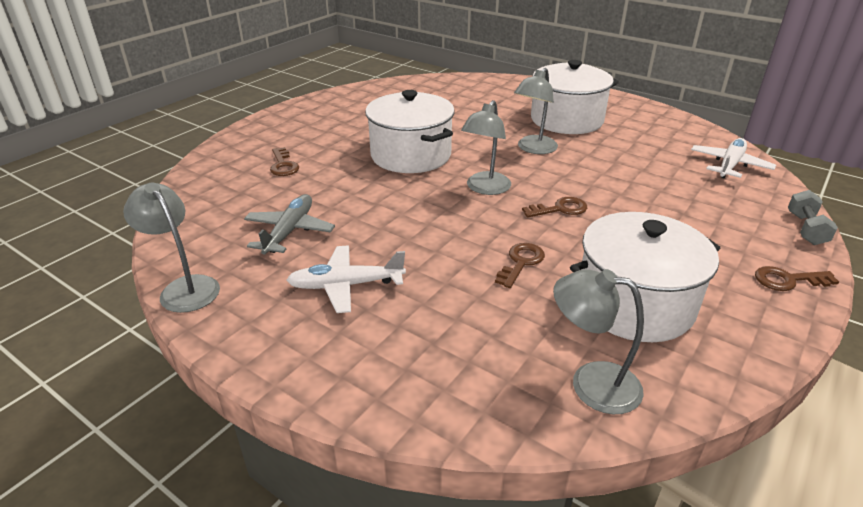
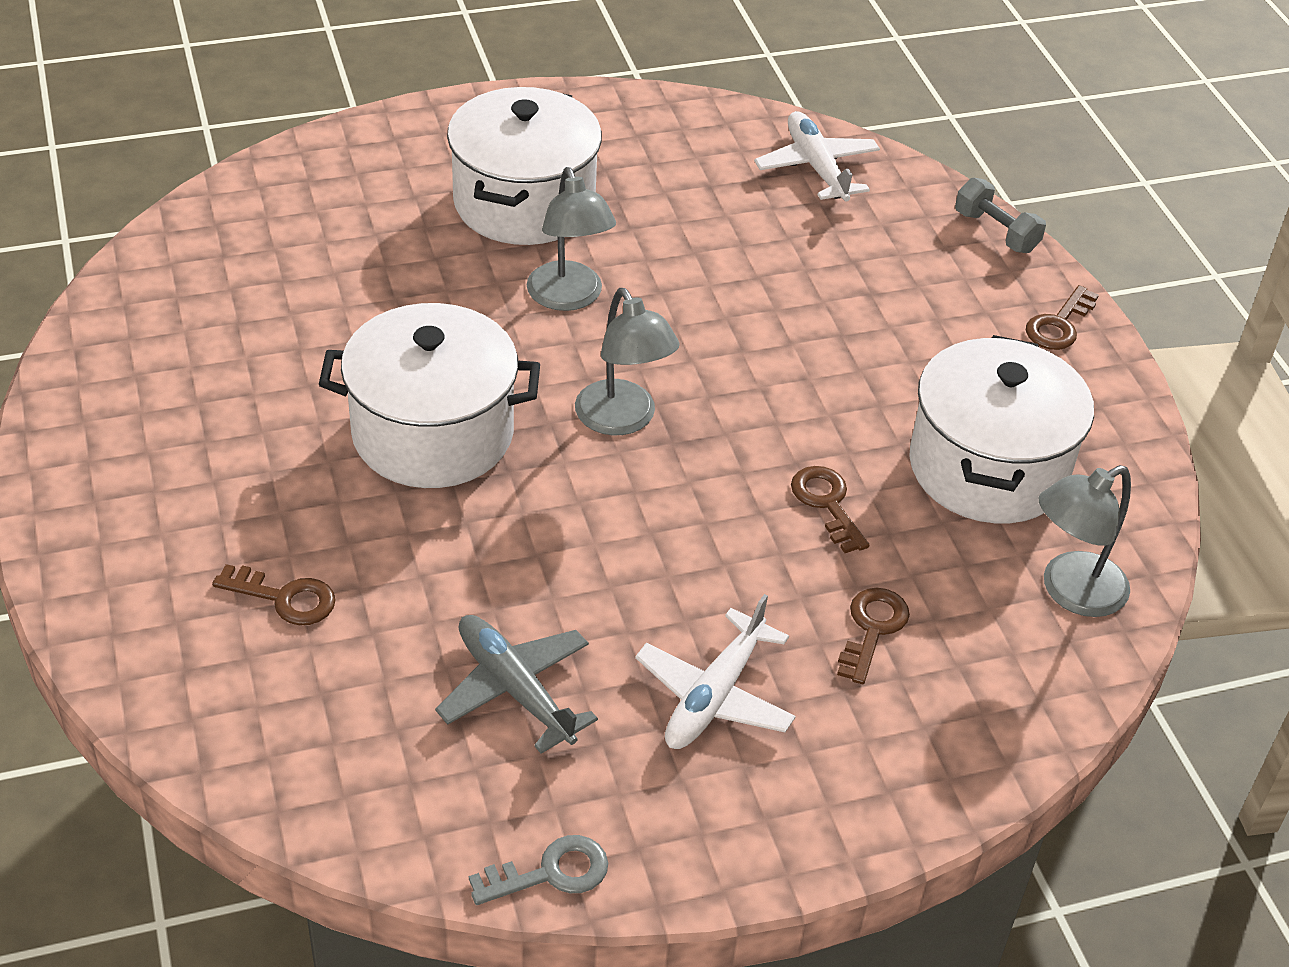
camera: 55 degrees left, 10 degrees up
(184, 287) = (551, 873): grey lamp -> grey key
(560, 209) = (751, 387): brown key -> brown key (872, 629)

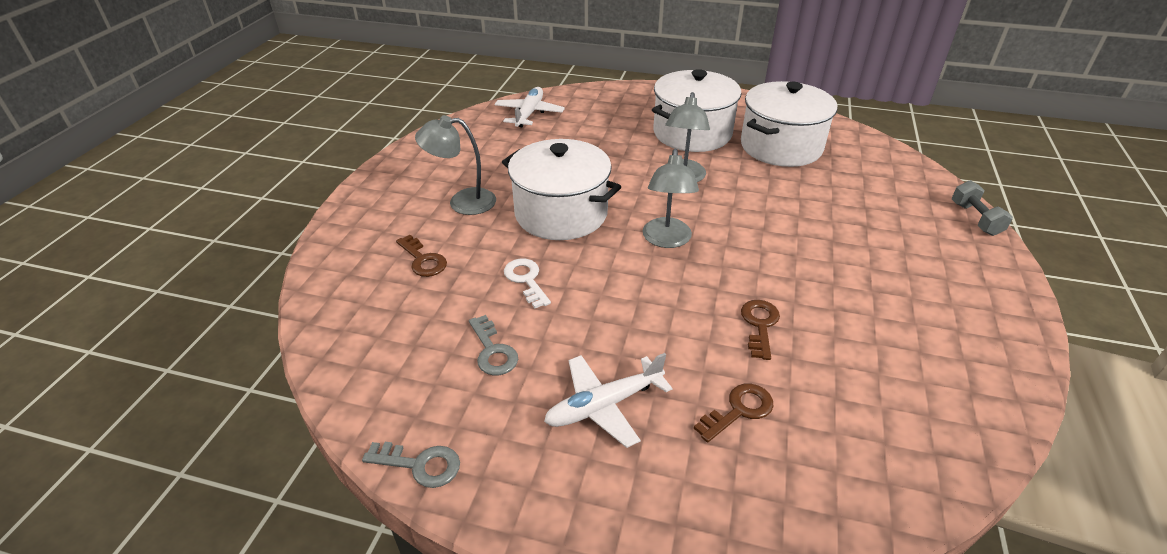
camera: 35 degrees right, 5 degrees down
(472, 565) = (526, 280): none -> white key
(515, 690) = (493, 351): grey plane -> grey key
(817, 167) = (872, 159): white plane -> white plane (529, 114)
(988, 468) = (889, 345): white pot -> white pot (781, 147)
(1058, 325) = (994, 280): brown key -> none
(1071, 592) = (909, 449): grey lamp -> grey lamp (462, 202)

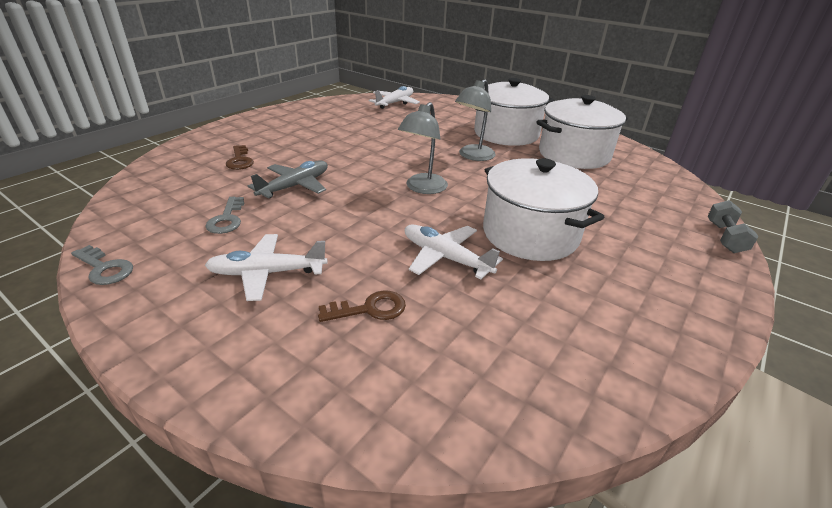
camera: 20 degrees right, 5 degrees down
(462, 202) = (299, 137): grey lamp -> none
(526, 280) = (295, 186): white key -> grey plane
(561, 213) = (359, 157): white pot -> white pot (530, 234)
(760, 325) = (446, 258): brown key -> white plane

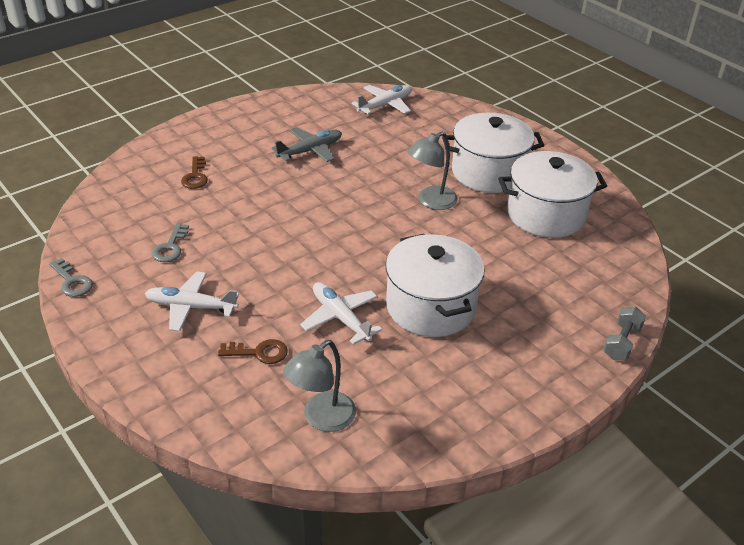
camera: 15 degrees right, 5 degrees up
(295, 186) = (237, 217): grey plane -> grey plane (310, 151)
(422, 188) = (357, 238): grey lamp -> grey lamp (321, 418)

